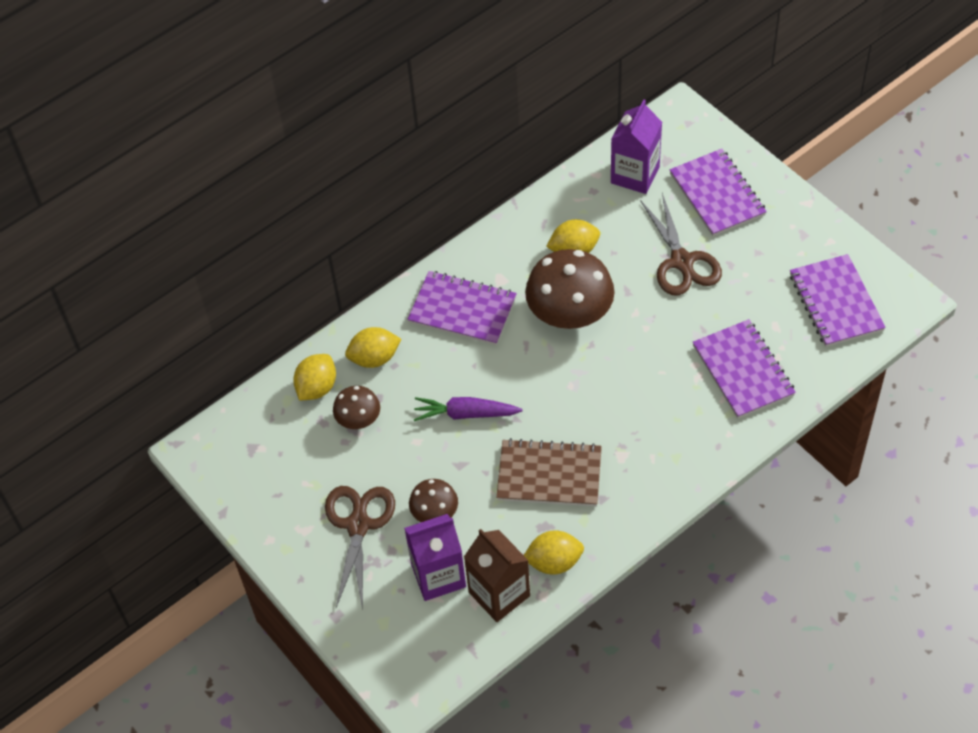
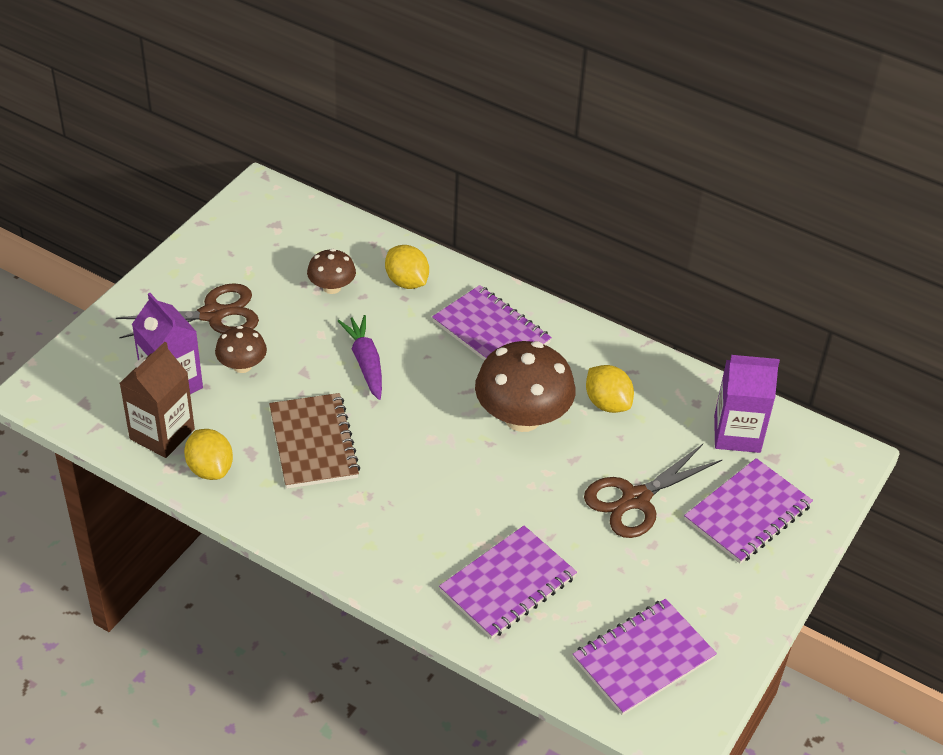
camera: 65 degrees right, 10 degrees down
(317, 387) = (357, 250): yellow lemon -> none
(462, 310) = (491, 332): purple notebook -> purple notebook turned 45 degrees counterclockwise

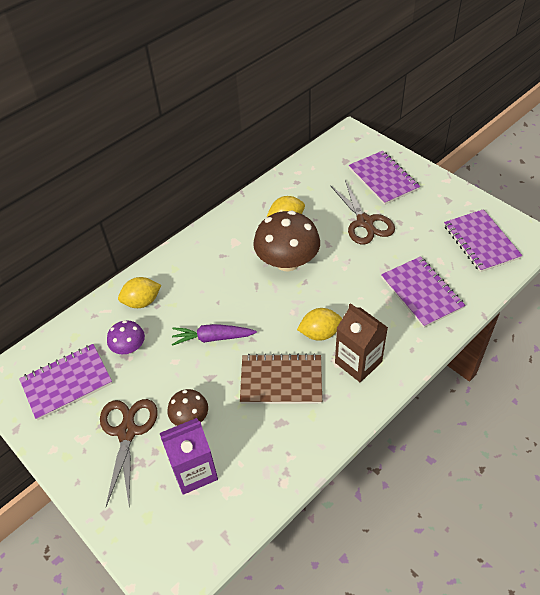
camera: 70 degrees left, 5 degrees up
(162, 434) = (246, 484): brown carton -> brown carton (358, 362)
(210, 469) = (290, 452): yellow lemon -> yellow lemon (320, 333)
(332, 287) = (129, 347): brown mushroom -> purple mushroom
(491, 332) = (207, 264): purple notebook -> purple notebook (67, 383)
(737, 434) = (324, 171): purple carton -> none

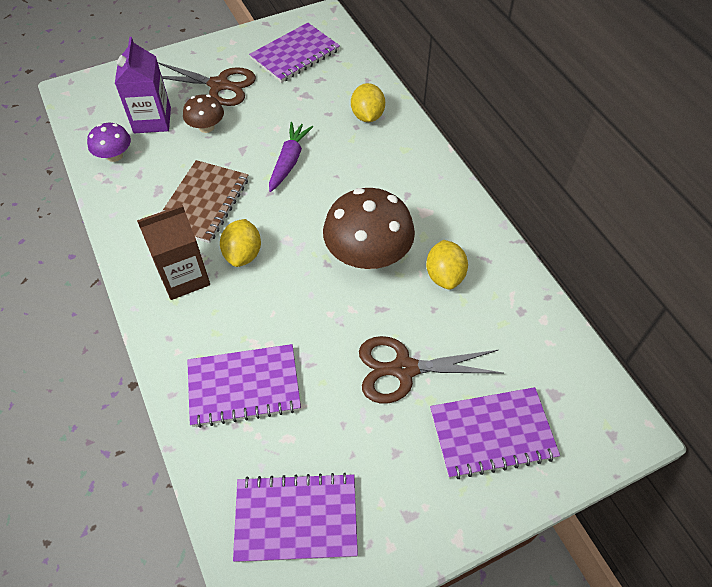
camera: 105 degrees right, 5 degrees up
(67, 383) = (295, 55): purple notebook -> purple notebook turned 60 degrees clockwise
(129, 347) = (312, 98): purple mushroom -> purple mushroom (114, 156)

